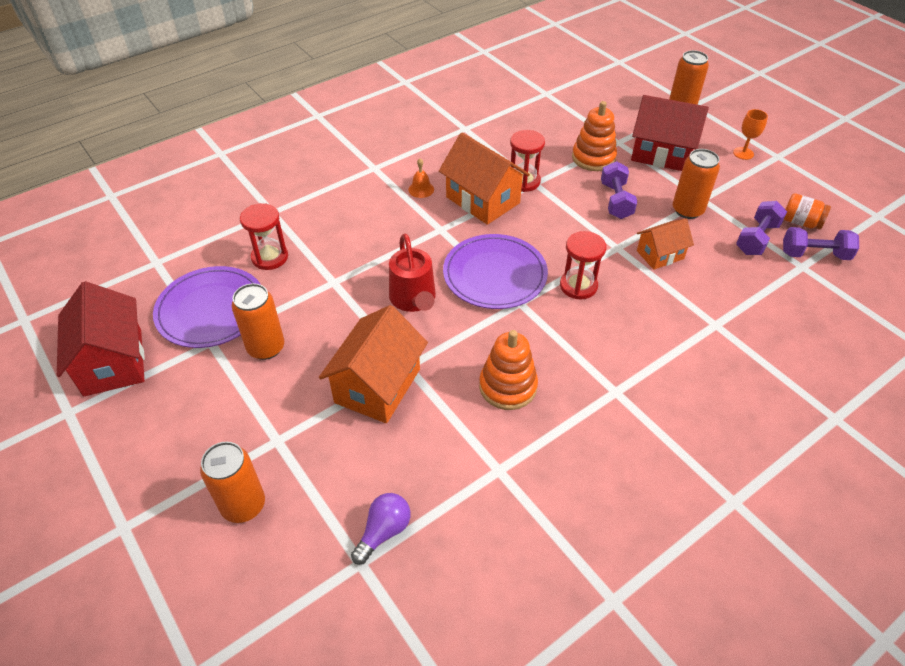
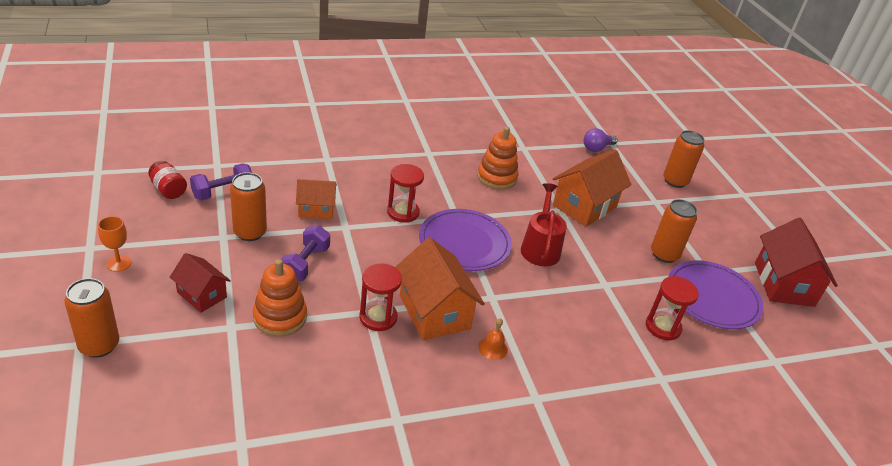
camera: 165 degrees left, 10 degrees down
(661, 153) = (202, 295): red house -> red house, size x0.59
(800, 222) = (168, 190): orange jar -> red jar
(814, 254) = (195, 168): purple dumbbell -> none

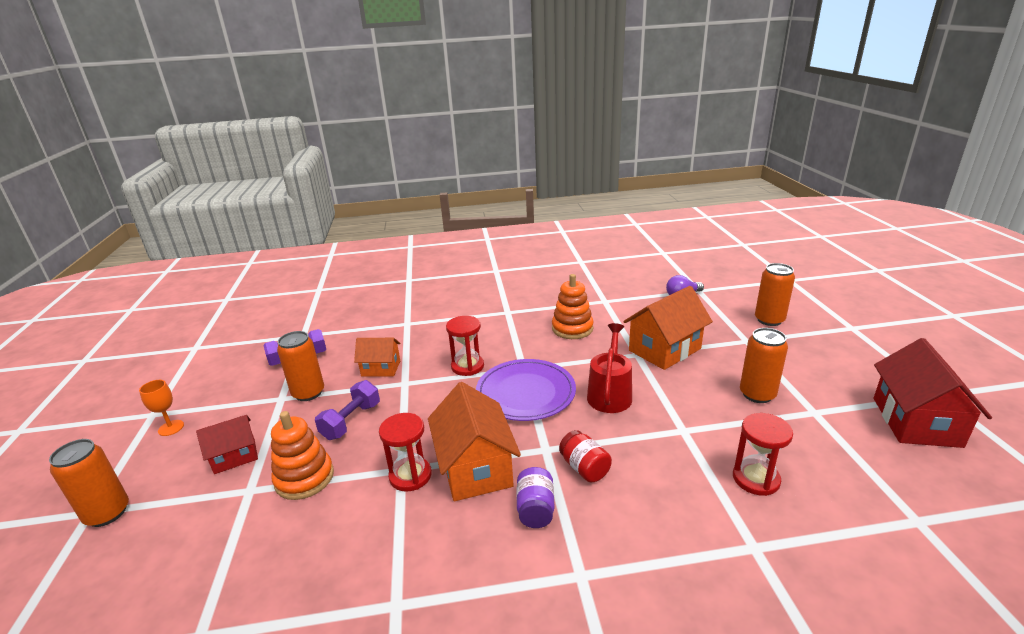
camera: 15 degrees right, 10 degrees down
(168, 190) = (250, 359): red jar -> red jar (584, 468)
(202, 295) = (235, 456): red house -> red house turned 75 degrees counterclockwise
(493, 348) = (535, 509): orange bell -> purple jar
(712, 297) = (821, 441): purple plate -> none

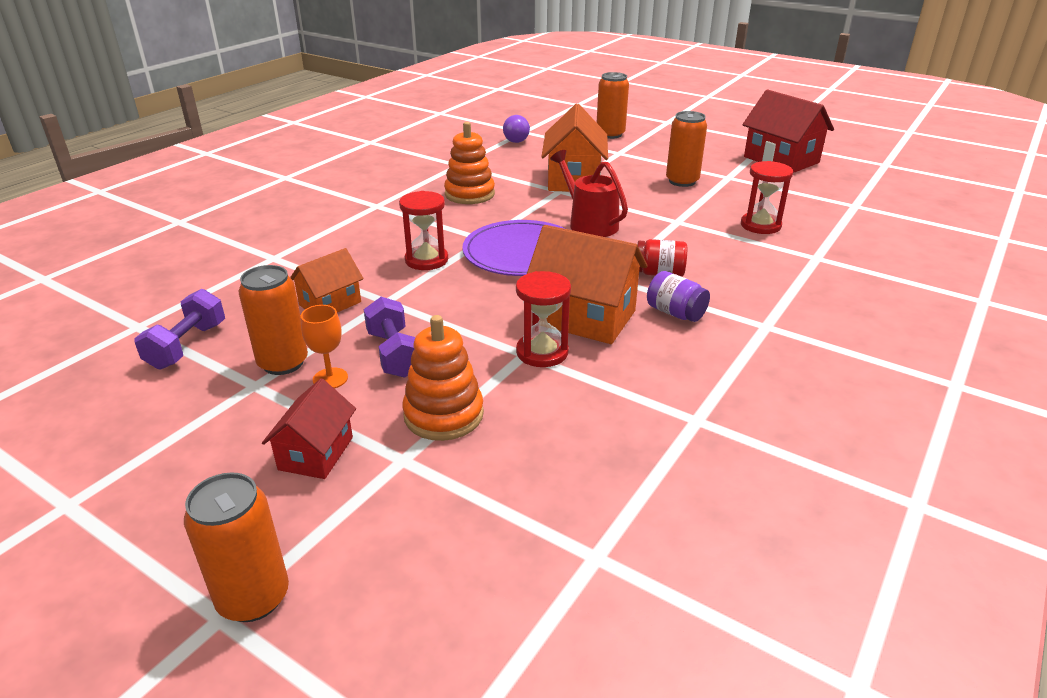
camera: 50 degrees left, 5 degrees up
(171, 428) = (143, 493): orange goblet -> orange goblet (330, 378)

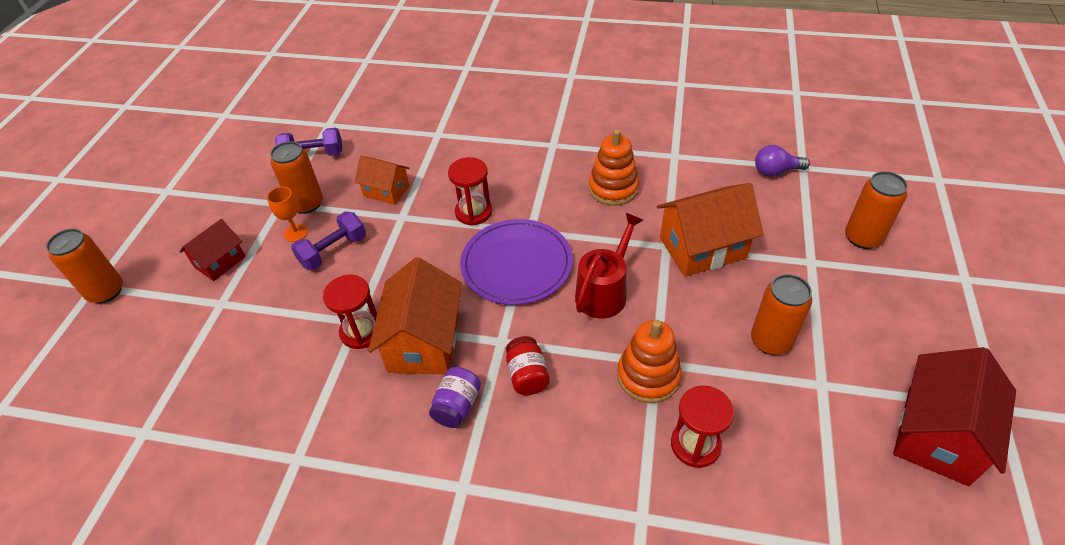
camera: 70 degrees right, 15 degrees up
(316, 453) = (220, 262): red house -> red house turned 45 degrees counterclockwise
(443, 415) = (269, 305): orange stacking toy -> orange stacking toy (648, 376)

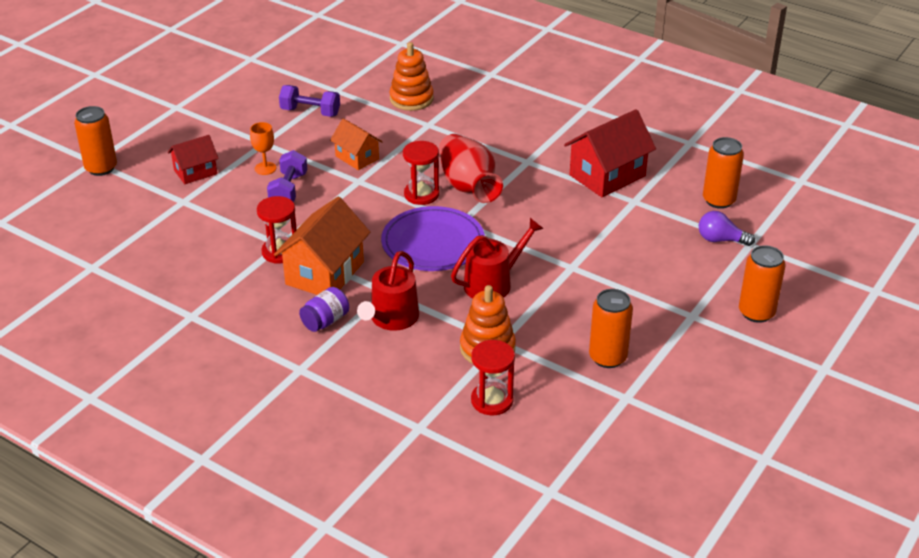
camera: 20 degrees right, 10 degrees down
(307, 204) = (285, 149): orange can -> orange can (719, 200)
(333, 251) = (288, 190): purple dumbbell -> purple dumbbell turned 60 degrees counterclockwise
(514, 188) = (468, 186): none -> red vase
(527, 375) = (391, 319): red jar -> red watering can
(613, 188) = (557, 211): orange stacking toy -> orange stacking toy (411, 99)
(702, 248) = (602, 277): orange house -> none
(937, 435) = (694, 456): red house -> red house (607, 175)

